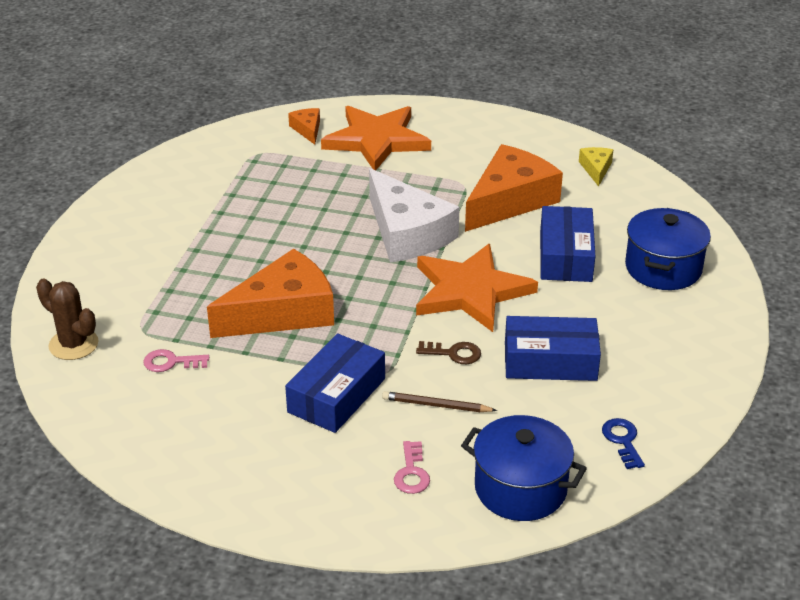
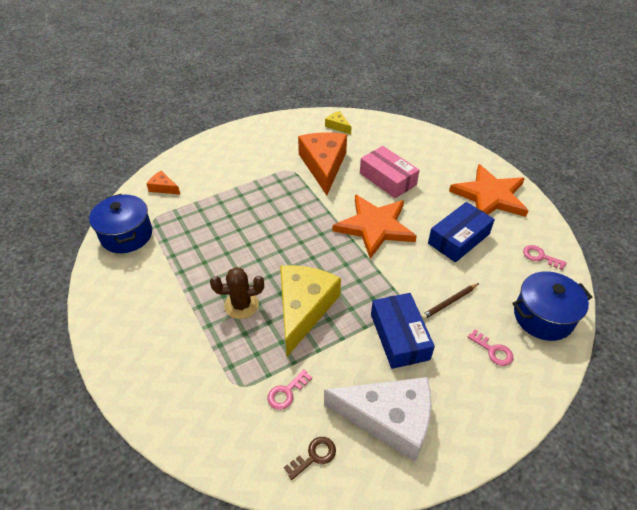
camera: 45 degrees left, 10 degrees up
(73, 344) = (209, 433): brown cactus -> brown cactus (241, 305)
(283, 312) = (303, 308): orange cheese -> yellow cheese
(376, 140) = (211, 172): orange star -> orange star (490, 196)
(407, 233) = (301, 215): white cheese -> white cheese (389, 419)
(453, 353) = (415, 267): brown key -> brown key (314, 456)
(565, 256) = (387, 179): blue box -> pink box
(623, 441) = (540, 257): blue key -> pink key
(663, 268) = (433, 158): blue pot -> blue pot (126, 235)

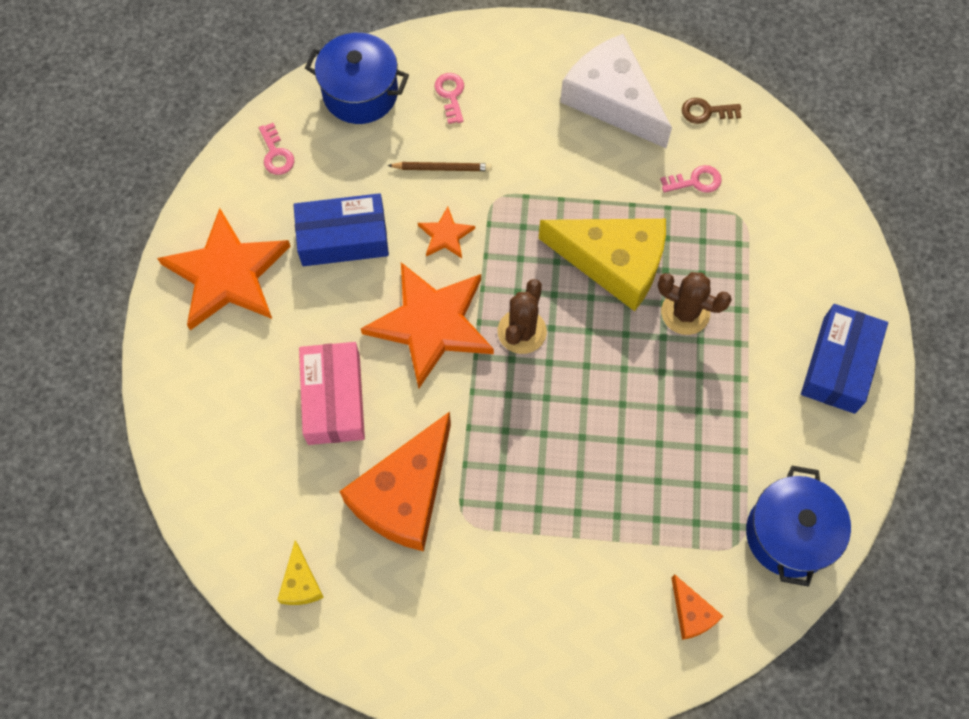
camera: 145 degrees left, 20 degrees up
(303, 308) = (614, 263): yellow cheese -> yellow cheese turned 120 degrees counterclockwise
(326, 247) = (522, 331): none -> brown cactus
(399, 336) = (533, 166): blue box -> blue box (839, 365)
(409, 269) = (445, 235): none -> orange star

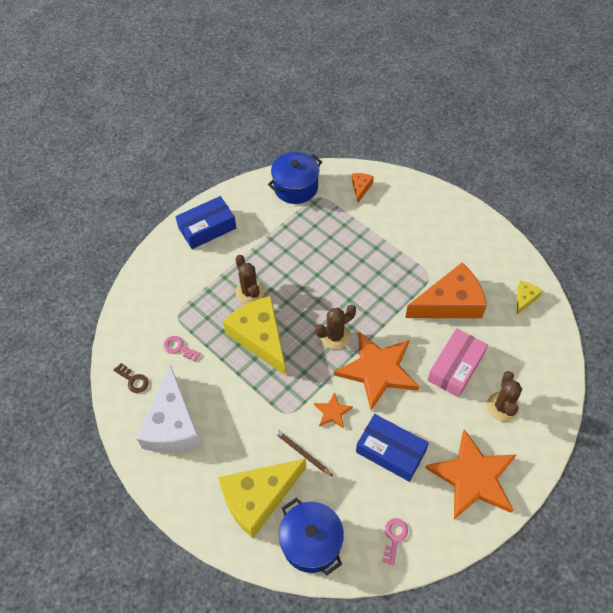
camera: 140 degrees left, 10 degrees down
(240, 386) = (502, 407): none -> brown cactus
(451, 95) = (258, 498): pink key -> yellow cheese

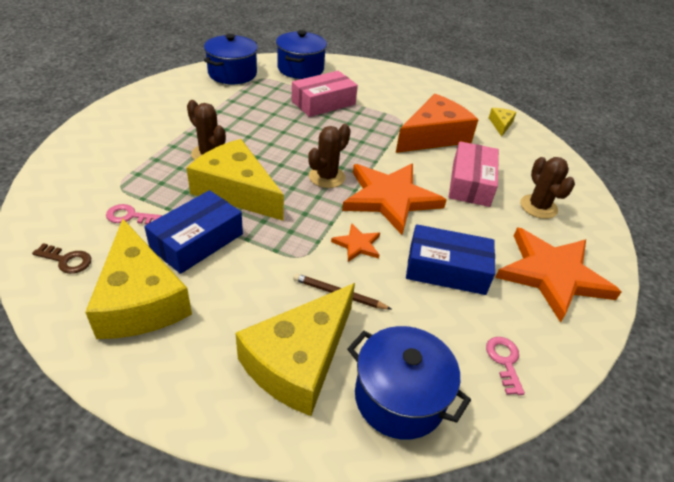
camera: 25 degrees left, 15 degrees down
(173, 424) = (140, 299): white cheese -> yellow cheese
(207, 228) = (140, 110): blue box -> blue box (197, 241)
(361, 188) = (300, 69): orange cheese -> blue pot
(365, 241) = (323, 103): none -> pink box

